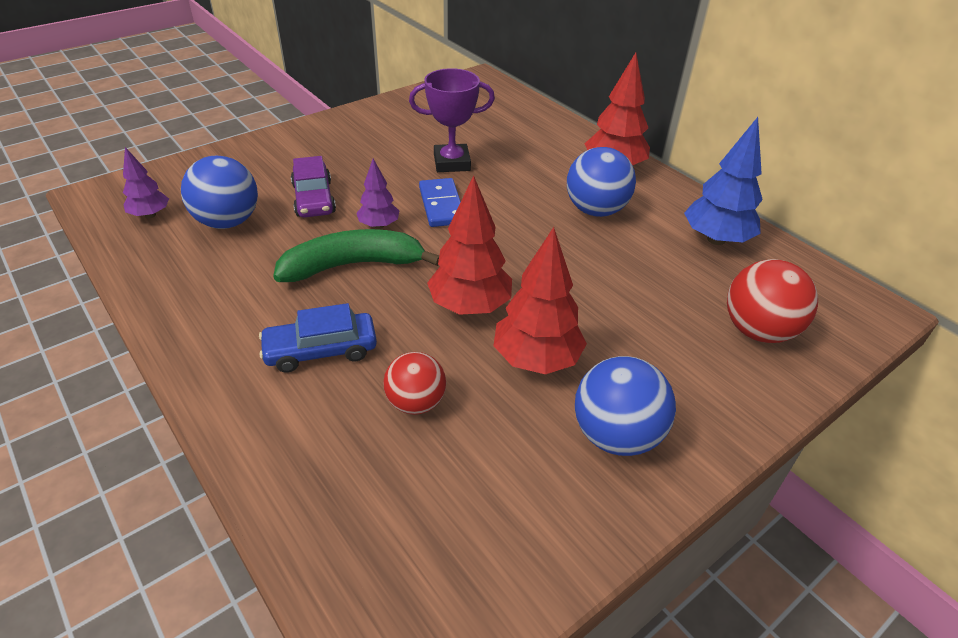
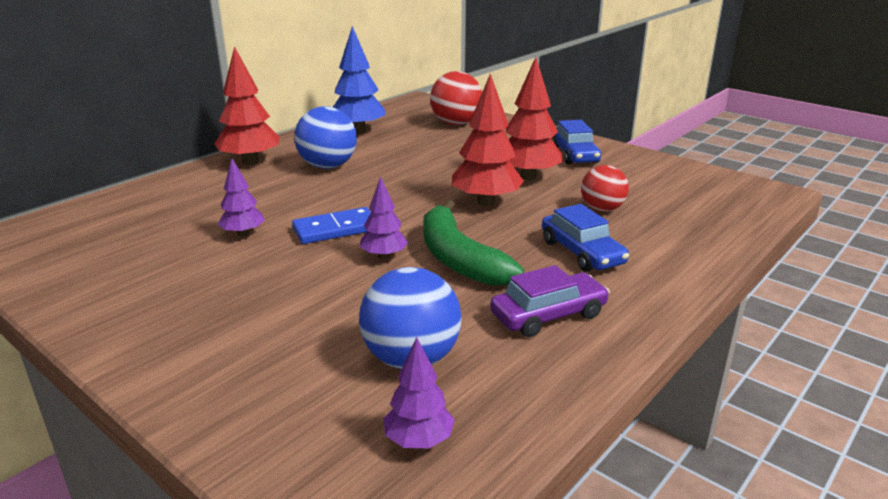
camera: 100 degrees left, 15 degrees down
(314, 199) = (339, 306): purple car -> purple car (548, 315)
(452, 163) = (243, 234): purple trophy -> purple tree
(616, 435) = (574, 154): blue ball -> blue car

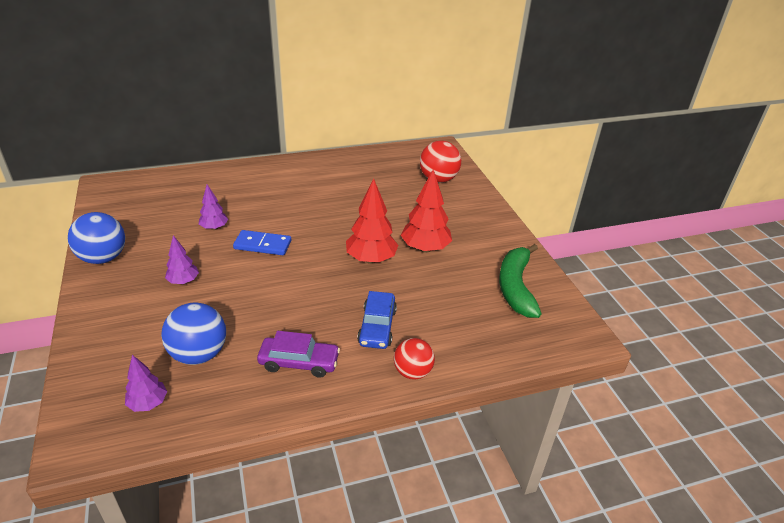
camera: 30 degrees right, 10 degrees up
(250, 162) = (276, 170): red tree -> none
(328, 166) = (314, 190): blue ball -> blue ball (103, 258)
(358, 131) = (367, 164): blue tree -> none
(384, 256) = (264, 277): purple tree -> purple tree (183, 281)
(459, 258) = (301, 297): green banana -> green banana (516, 287)
(574, 154) = (484, 240): blue car -> none
(602, 209) = (437, 297): red ball -> red ball (412, 372)

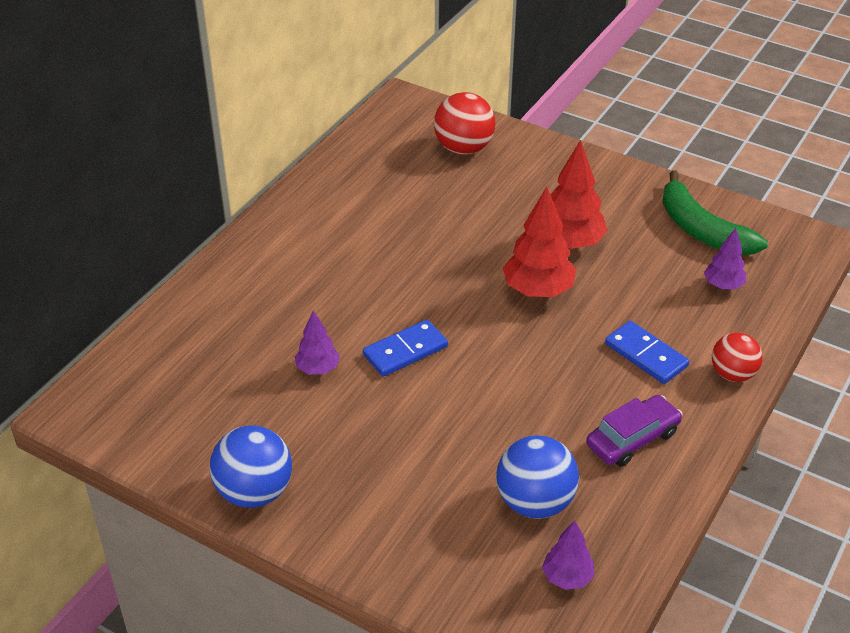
camera: 40 degrees left, 5 degrees up
(183, 281) = (392, 449): purple tree -> purple tree (723, 285)
(377, 327) = (646, 355): blue car -> blue domino

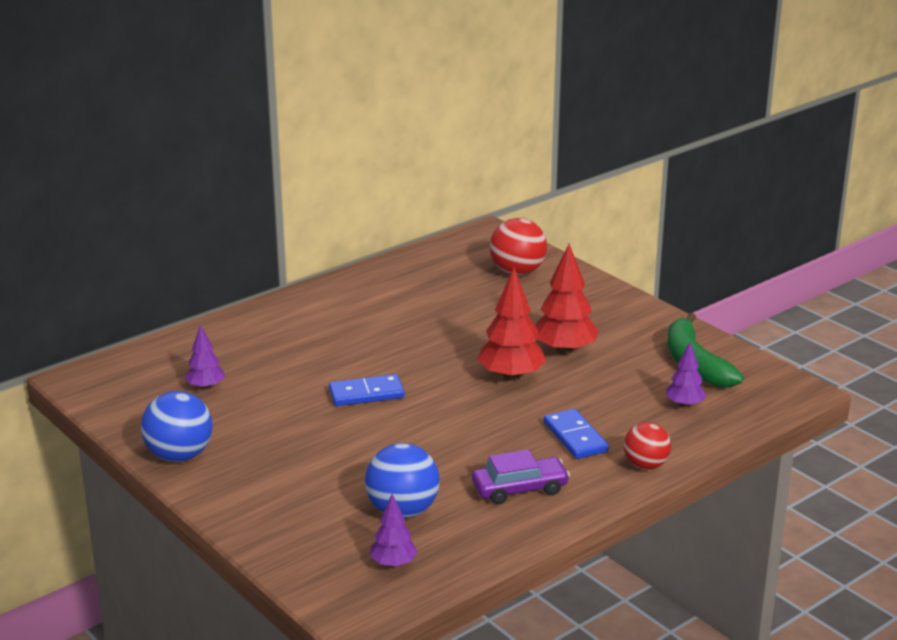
camera: 20 degrees right, 15 degrees down
(317, 369) = (285, 391): purple tree -> purple tree (206, 387)

